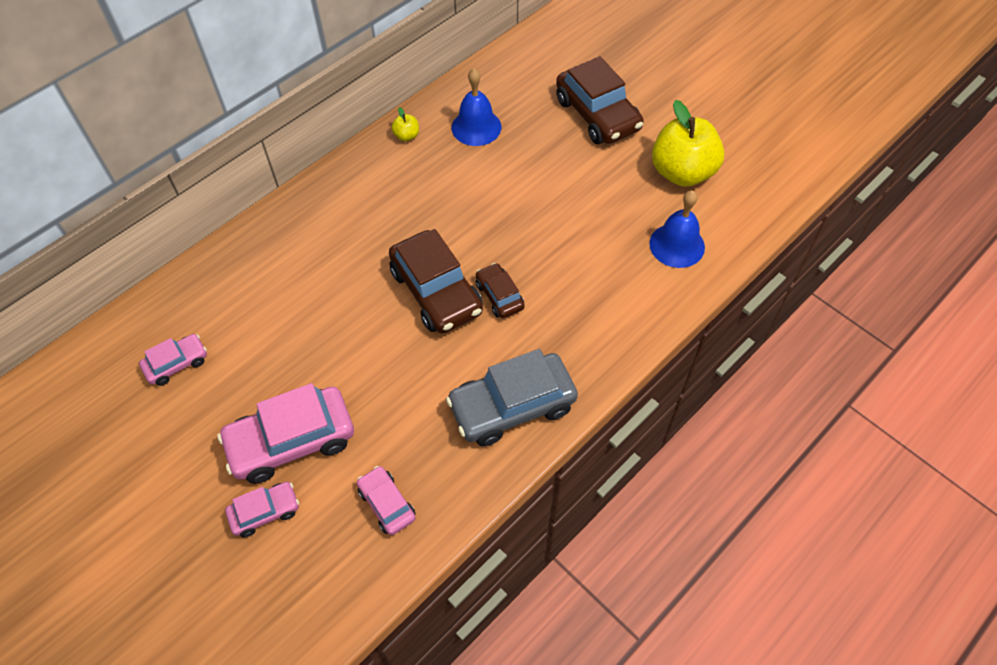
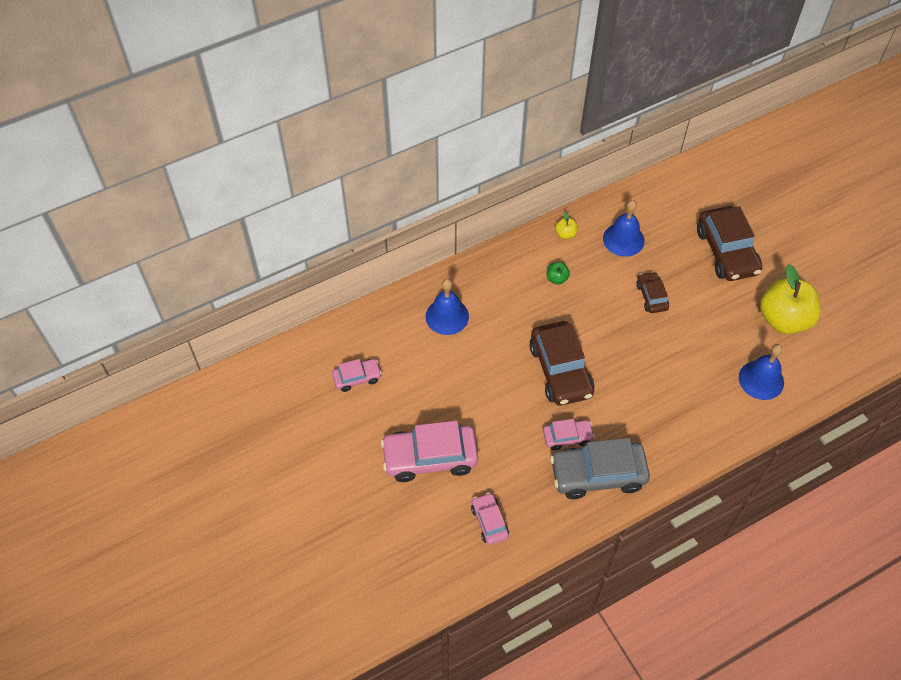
camera: 15 degrees right, 0 degrees up
(265, 512) = (402, 504): pink car -> pink car (567, 437)
(281, 261) = (447, 316): none -> blue bell
(407, 187) = (557, 278): none -> green apple
(499, 296) = (608, 386): brown car -> brown car (651, 296)

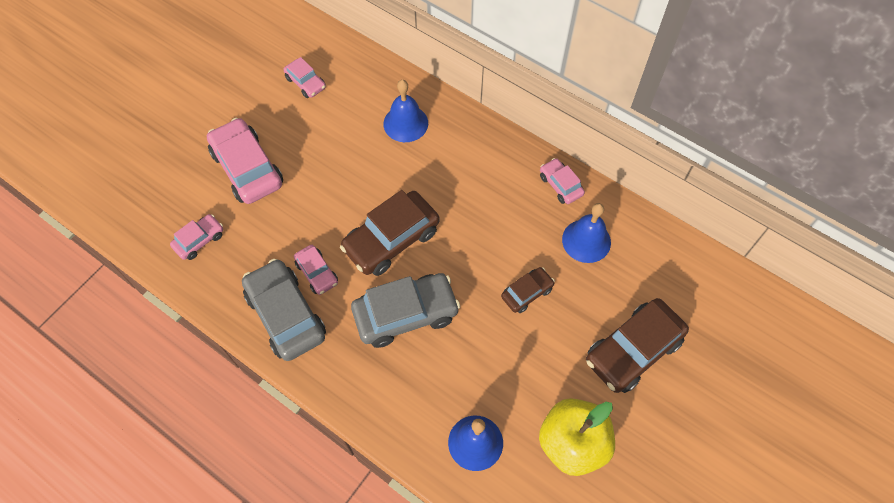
camera: 65 degrees right, 5 degrees up
(557, 278) = (500, 197): green apple -> none
(565, 234) = (560, 185): yellow apple -> pink car
(635, 385) = (406, 314): none -> grey car

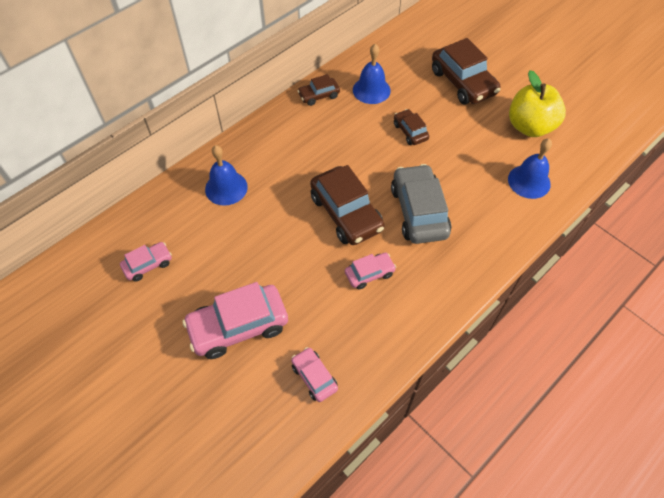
camera: 80 degrees left, 5 degrees down
(286, 315) = (408, 302): grey car -> none
(560, 185) = (319, 95): pink car -> brown car

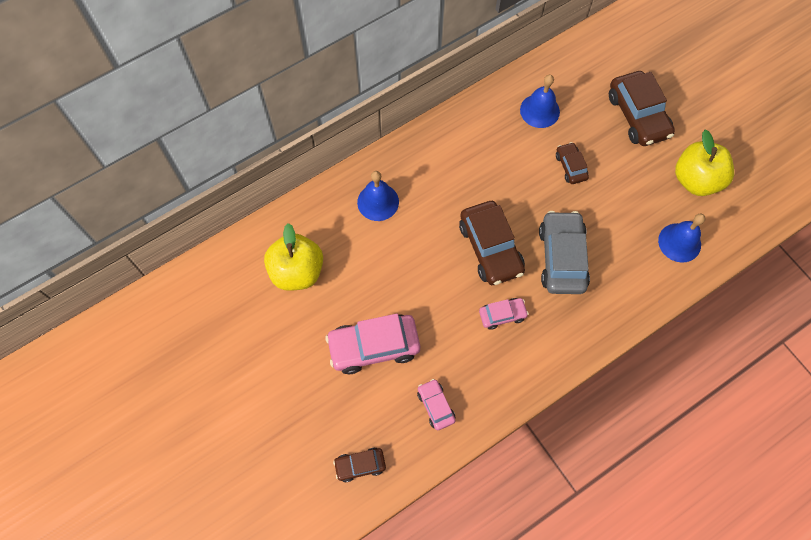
camera: 10 degrees right, 10 degrees up
(148, 264) = (297, 271): pink car -> yellow apple
(319, 95) = (484, 109): brown car -> brown car (360, 465)

